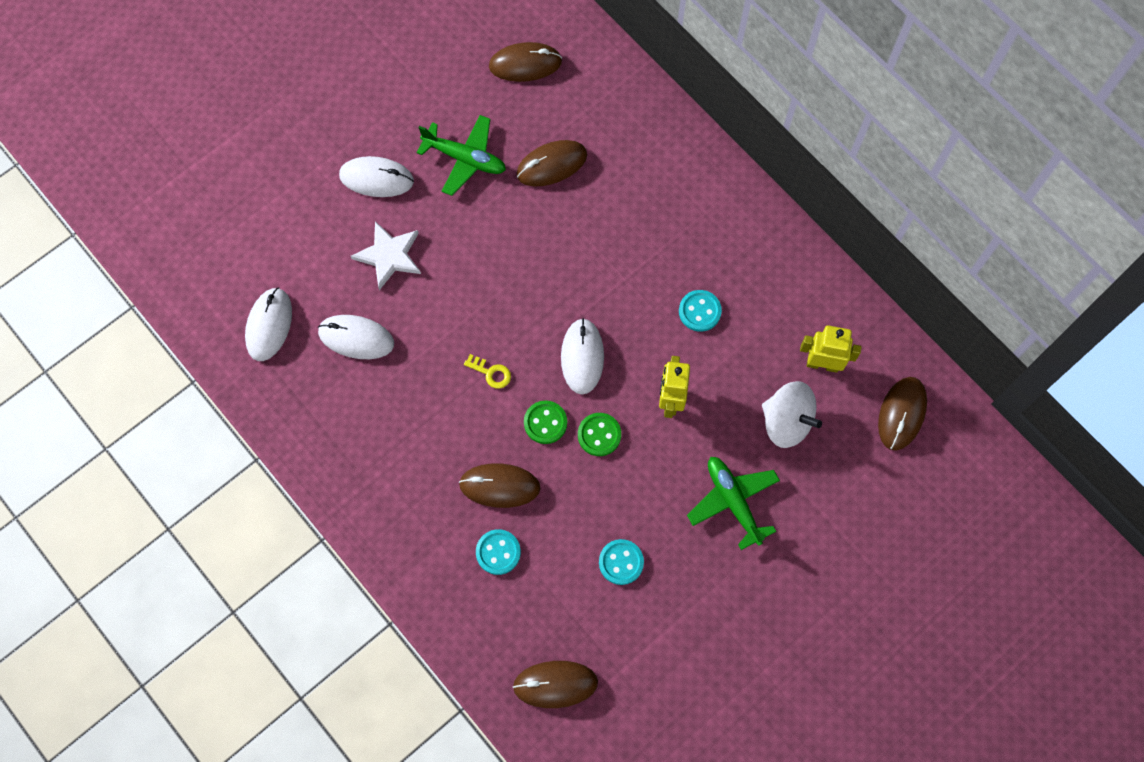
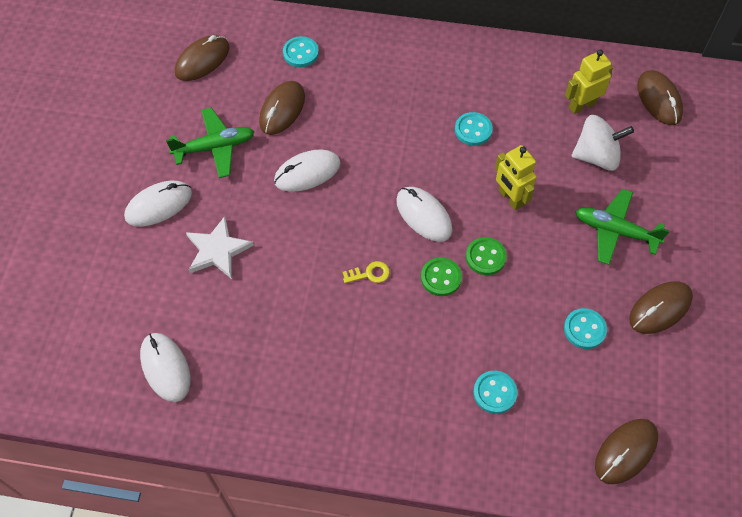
camera: 40 degrees left, 10 degrees down
(356, 338) = (245, 325): white mouse -> white mouse (307, 172)
(499, 486) = (451, 346): brown mouse -> brown mouse (660, 309)
(616, 120) = (301, 53): none -> turquoise button

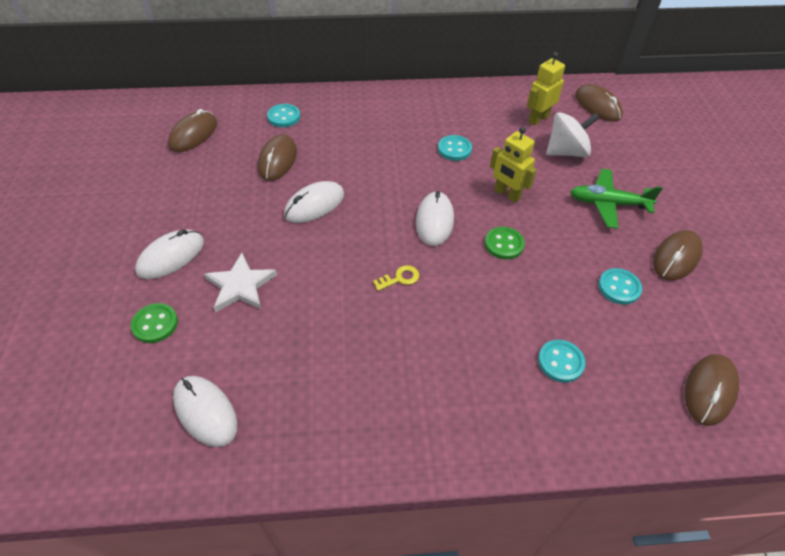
camera: 15 degrees left, 10 degrees down
(215, 147) = (219, 199): green plane -> none
(424, 215) = (434, 221): white mouse -> white mouse turned 60 degrees clockwise
(441, 277) = (469, 269): green button -> green button (155, 324)

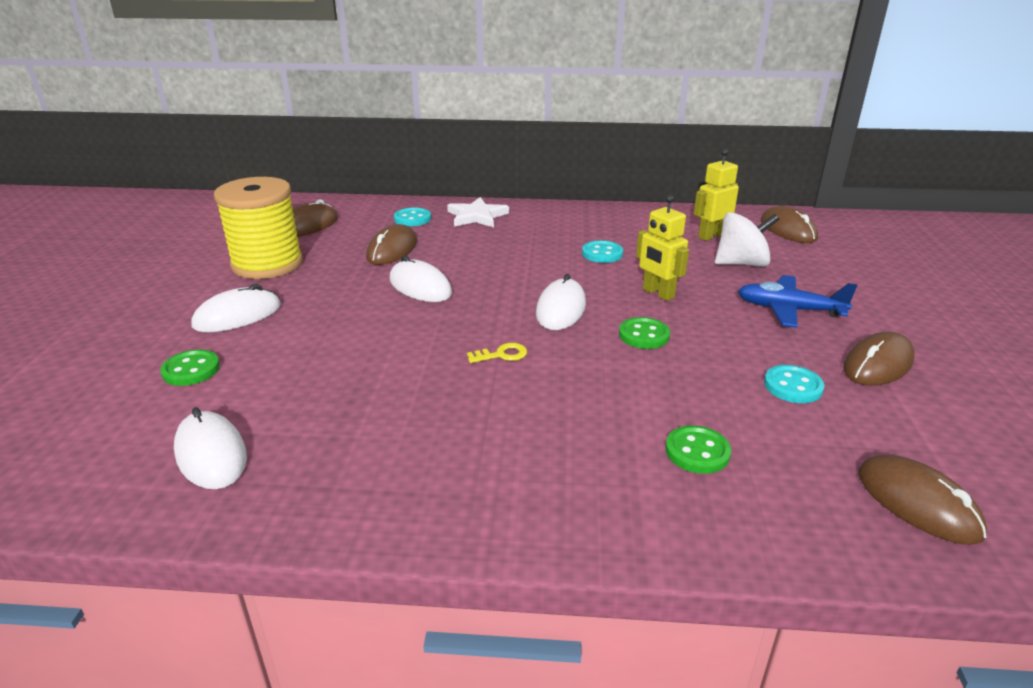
camera: 10 degrees right, 20 degrees down
(174, 189) = (267, 264): none -> yellow spool
(240, 286) = (306, 346): white star -> white star (477, 216)
(314, 205) = (420, 286): white mouse -> white mouse turned 75 degrees clockwise
(560, 362) = (697, 452): turquoise button -> green button
(608, 204) = (789, 310): green plane -> blue plane
(709, 390) = (917, 503): brown mouse -> brown mouse turned 75 degrees counterclockwise

